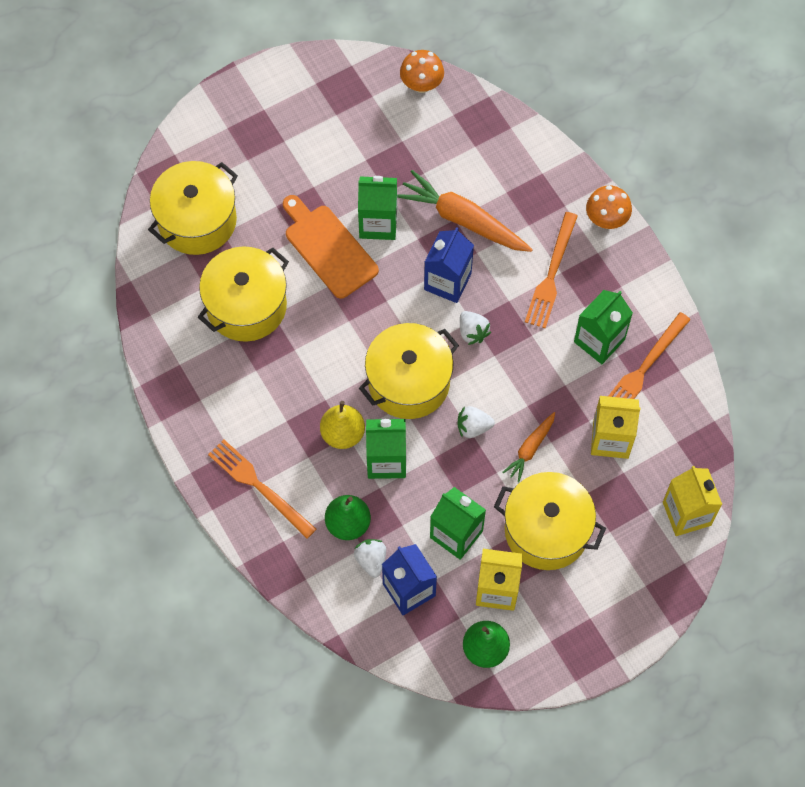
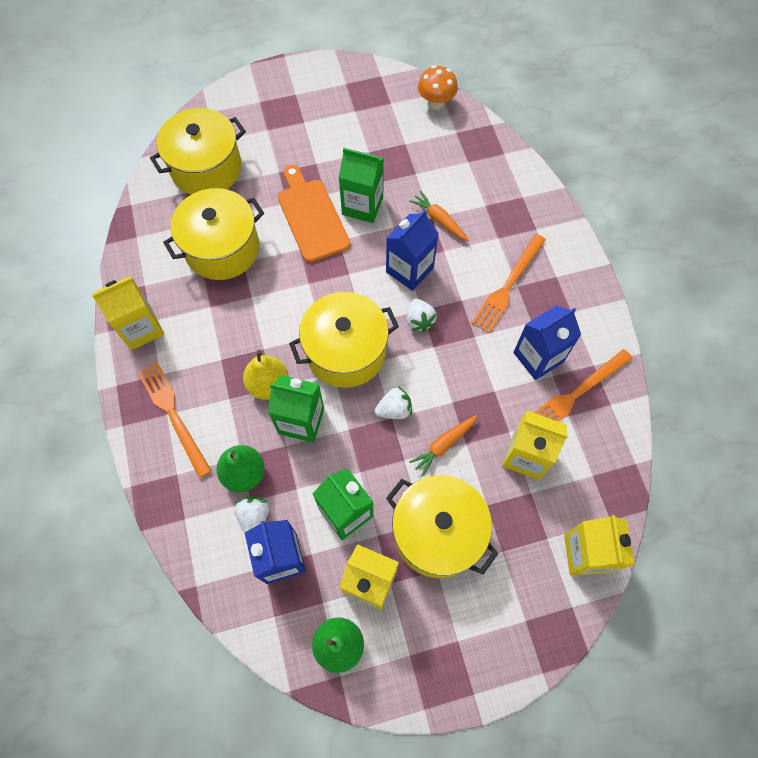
camera: 15 degrees right, 0 degrees up
(194, 410) = (141, 328): none -> yellow carton
(462, 219) = (439, 220): orange carrot -> orange carrot, size x0.54
(473, 427) = (394, 409): white strawberry -> white strawberry turned 150 degrees clockwise
(599, 341) = (538, 357): green carton -> blue carton
(606, 219) = (571, 249): orange mushroom -> none

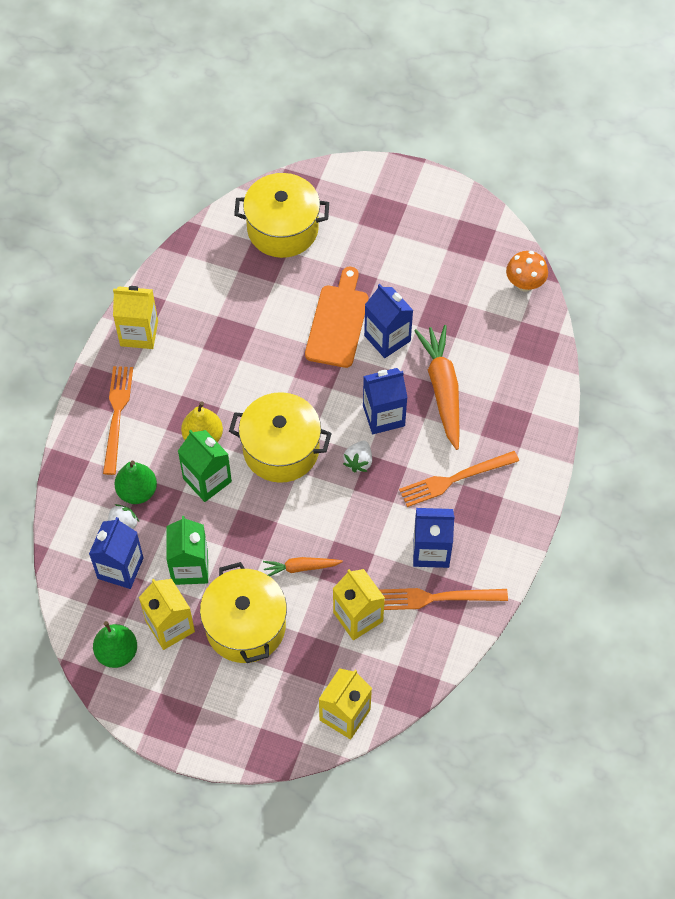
camera: 35 degrees right, 5 degrees down
(222, 249) = (246, 306): yellow pot -> none
(362, 206) = (387, 338): green carton -> blue carton
(394, 409) = (284, 517): white strawberry -> none
(439, 220) = (442, 389): orange carrot -> orange carrot, size x1.86

